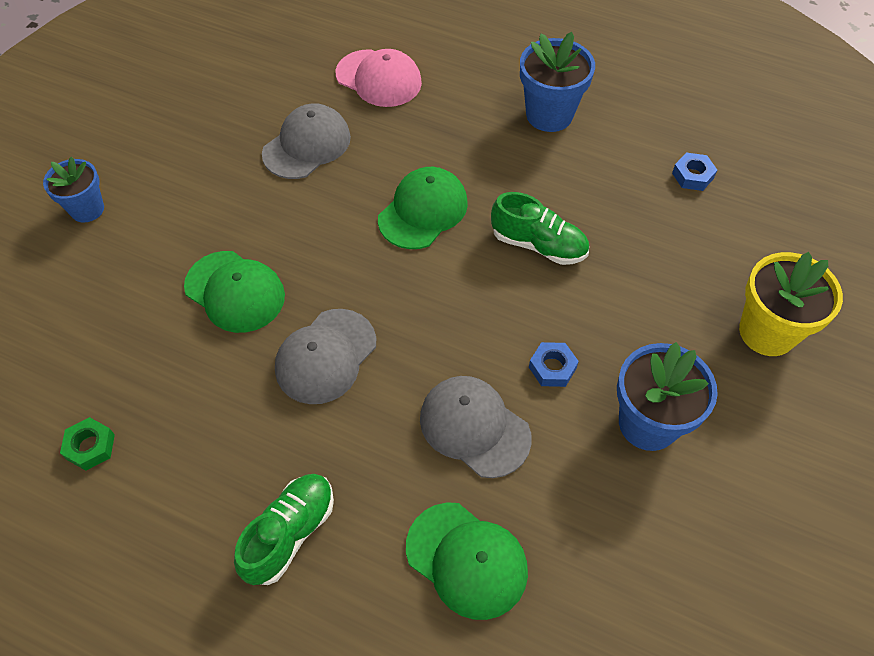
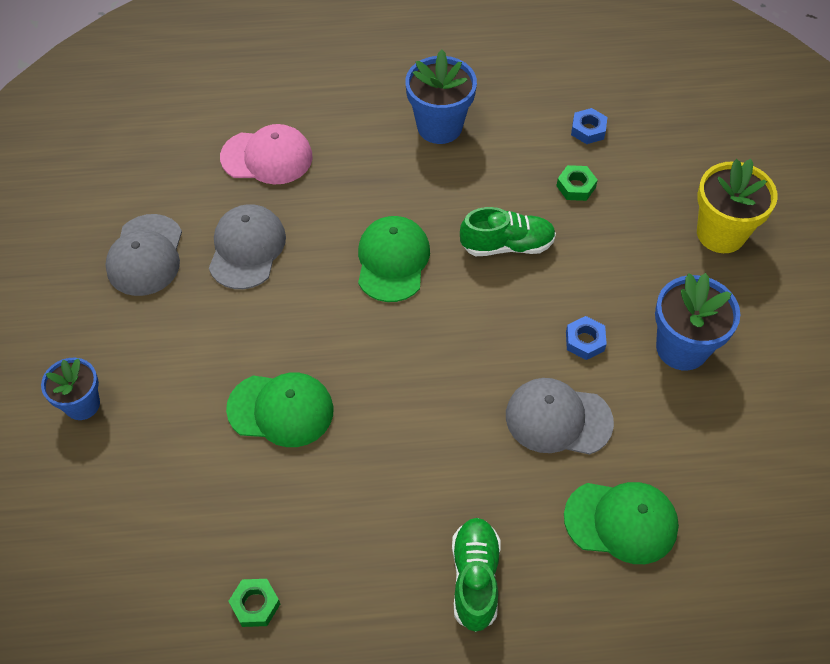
camera: 30 degrees left, 0 degrees up
(326, 356) = (400, 424): grey cap -> grey cap (145, 255)
(644, 222) = (576, 186): none -> green nut

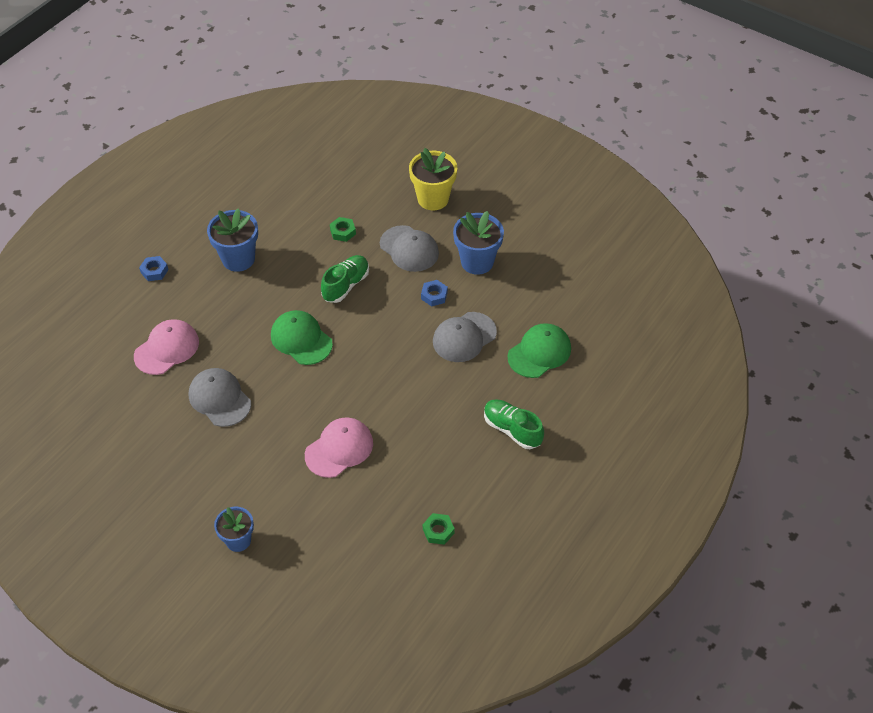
camera: 50 degrees left, 5 degrees down
(145, 255) = (169, 449): grey cap -> grey cap (409, 249)
(281, 410) = (339, 449): green cap -> pink cap
(588, 130) = (314, 201): blue nut -> blue nut (154, 271)

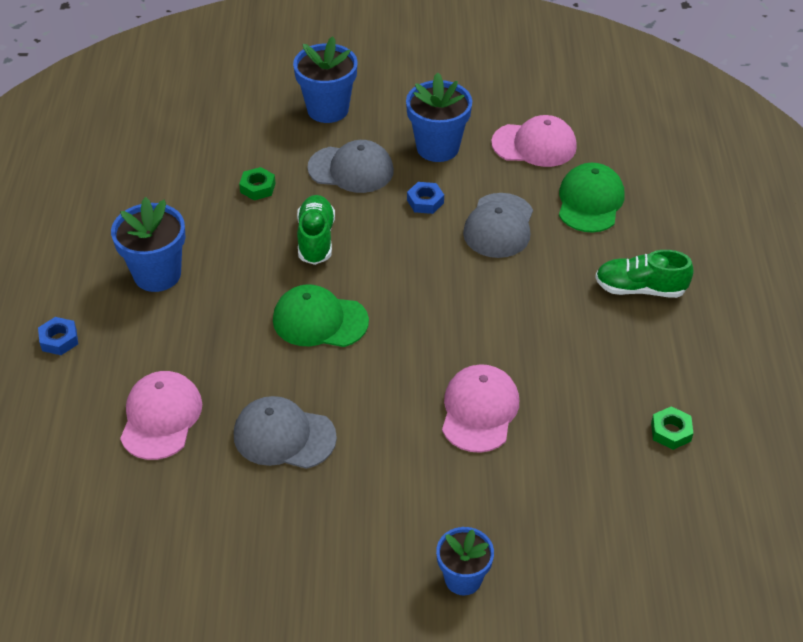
camera: 35 degrees left, 5 degrees down
(433, 199) = (328, 109): yellow flower pot -> blue flower pot
(542, 293) = (534, 145): none -> pink cap

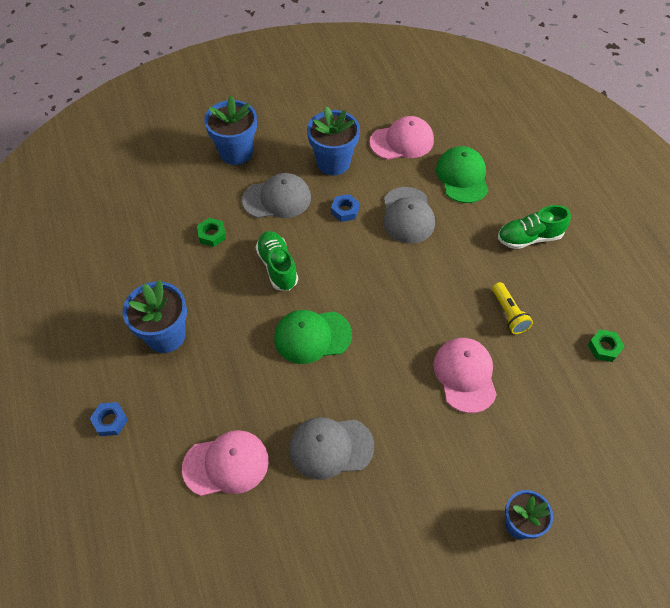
camera: 20 degrees left, 10 degrees up
(161, 417) = (226, 464): pink cap -> pink cap turned 90 degrees clockwise
(568, 362) = (508, 314): none -> yellow flashlight

